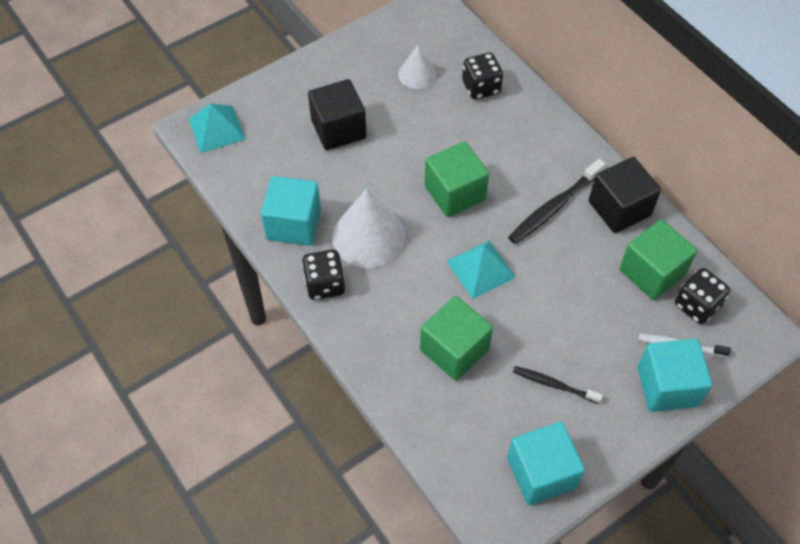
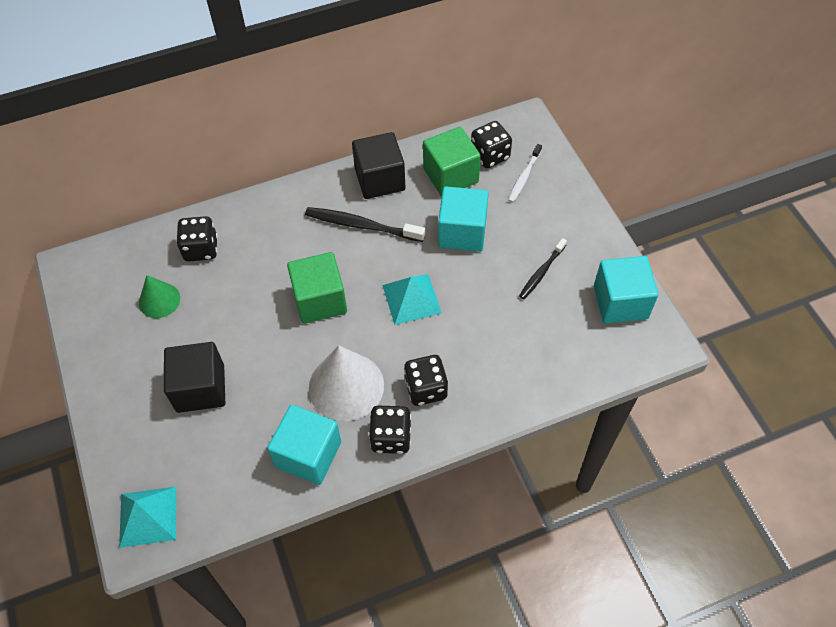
camera: 75 degrees left, 0 degrees up
(382, 302) = (426, 389): none -> black dice
(417, 74) = (159, 300): white cone -> green cone
(454, 350) = (491, 339): green cube -> none
(554, 206) = (362, 225): black toothbrush -> black toothbrush turned 135 degrees clockwise
(667, 386) = (558, 196): turquoise cube -> turquoise cube (462, 232)

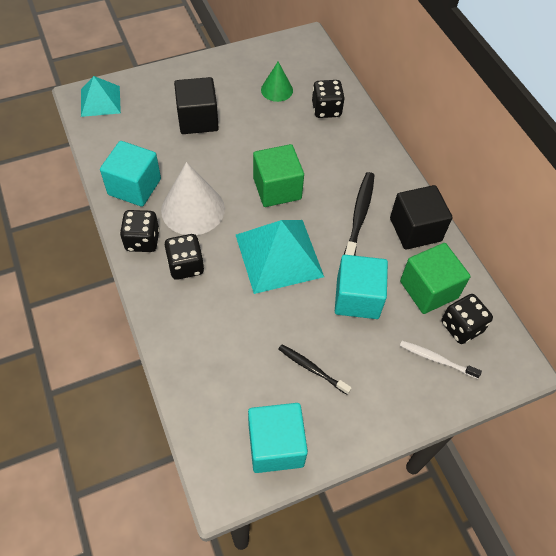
camera: 85 degrees right, 0 degrees up
(411, 299) = (279, 255): turquoise pyramid -> turquoise pyramid, size x1.61

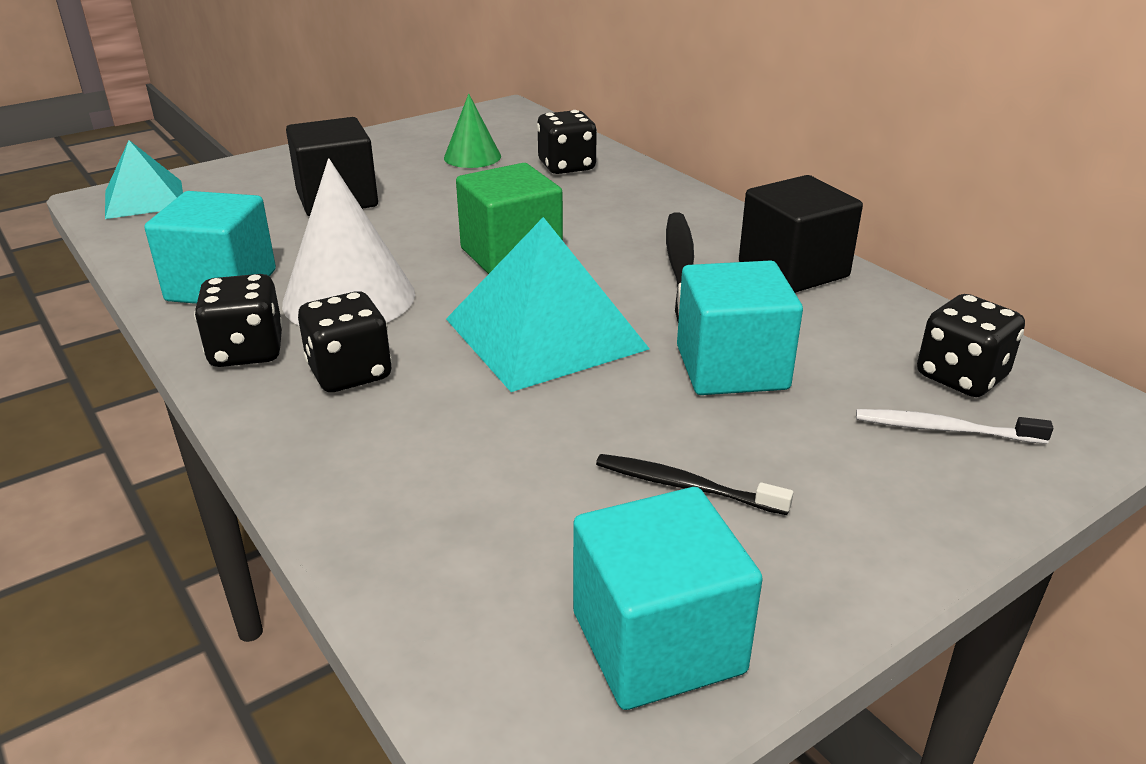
camera: 10 degrees left, 25 degrees down
(428, 289) = (864, 337): green cube -> none

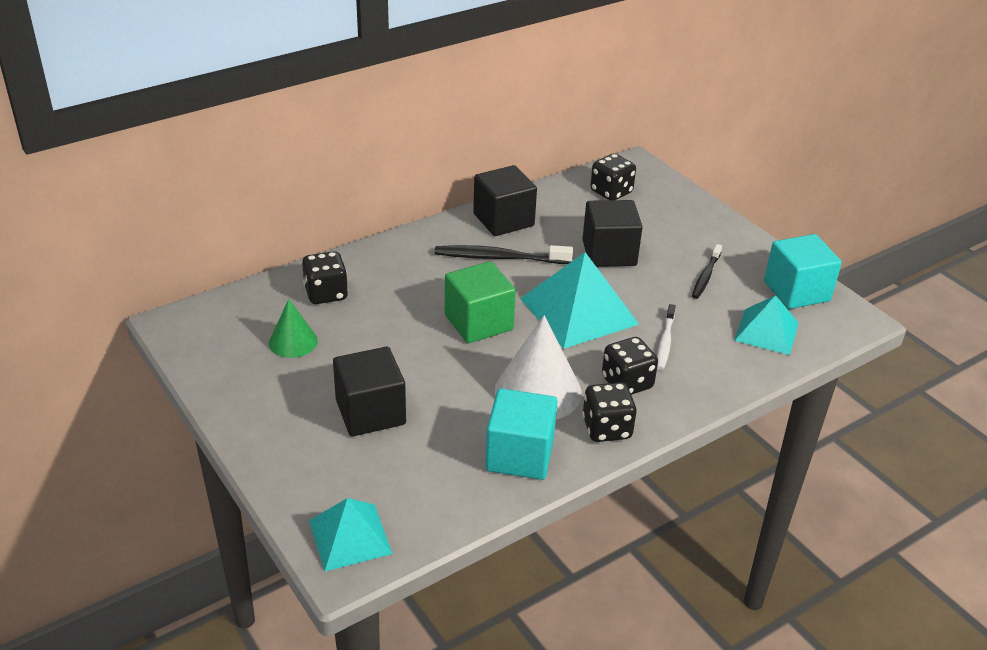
camera: 90 degrees left, 5 degrees up
(488, 563) = (766, 331): none -> turquoise pyramid
(731, 367) = (609, 253): turquoise cube -> black cube
(945, 429) = (653, 205): white toothbrush -> white toothbrush (665, 342)

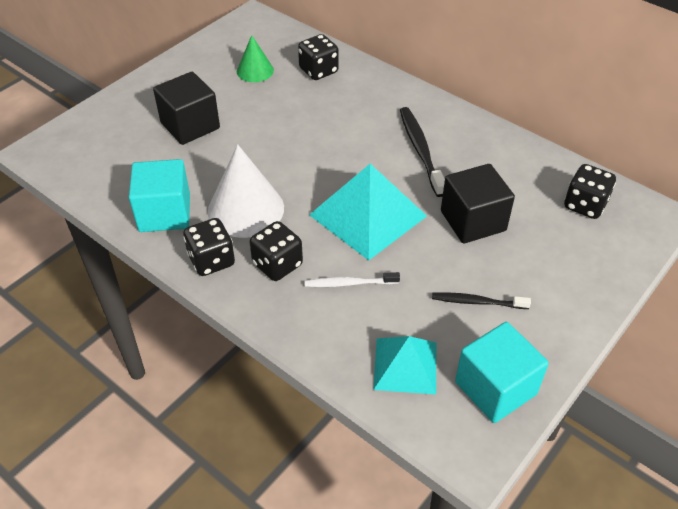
camera: 75 degrees right, 10 degrees up
(350, 537) = (64, 146): turquoise pyramid -> none
(478, 322) = (321, 157): green cube -> none
(503, 220) = (481, 141): black cube -> none

